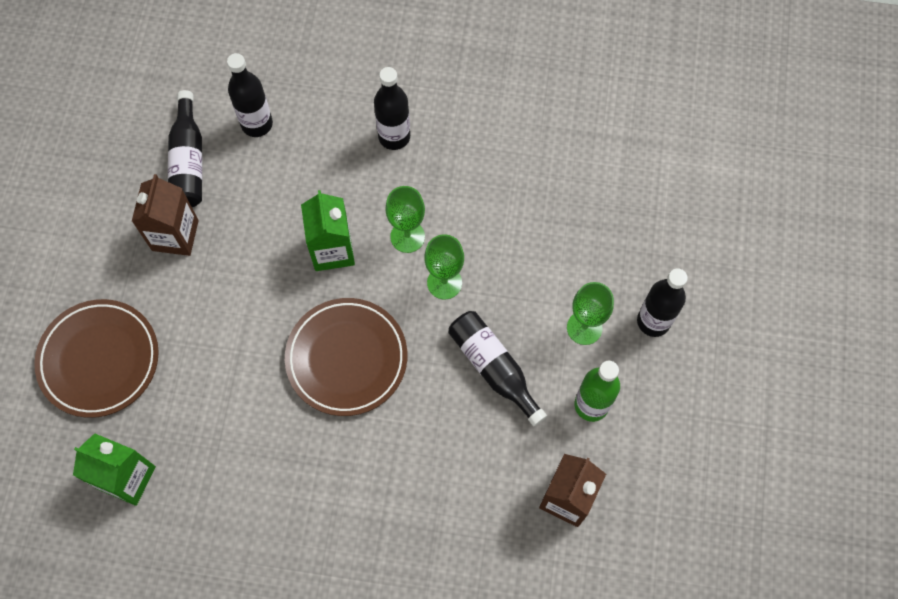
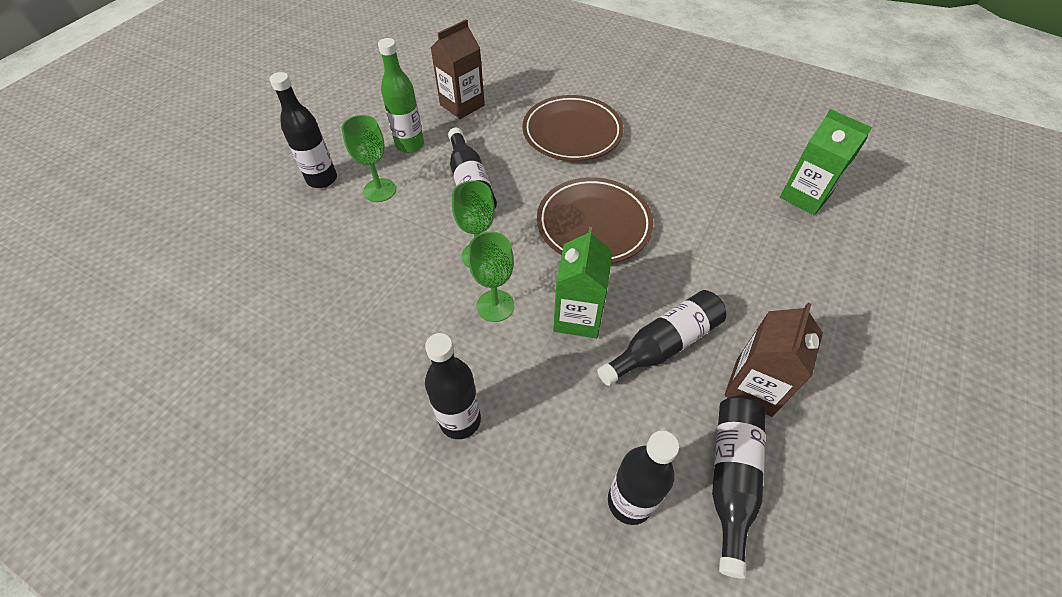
camera: 160 degrees left, 15 degrees down
(99, 360) = (838, 288): brown plate -> brown plate (572, 133)
(252, 248) = (664, 344): none -> black bottle

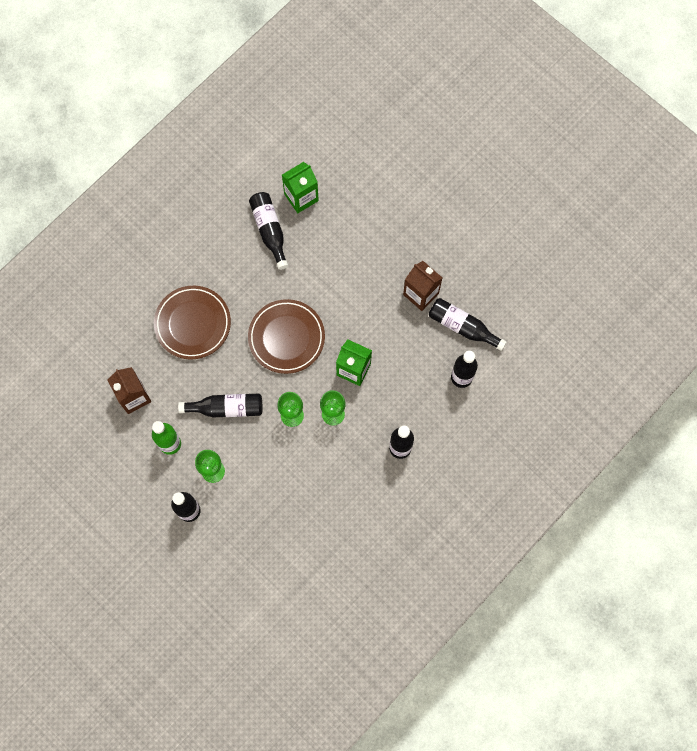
camera: 75 degrees left, 20 degrees up
(664, 344) = (384, 329): black bottle -> black bottle (269, 230)

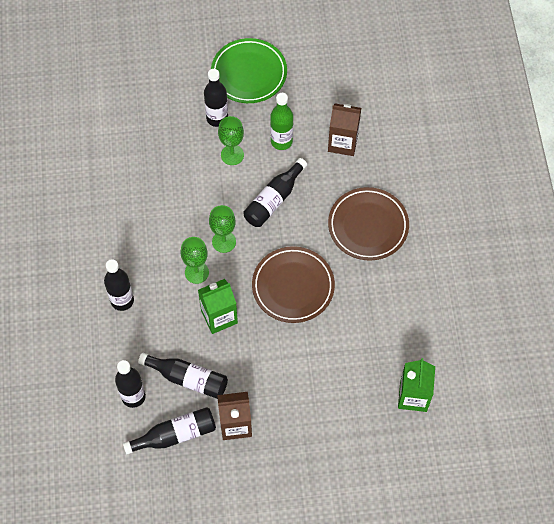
camera: 130 degrees right, 10 degrees down
(126, 521) = (249, 73): none -> green plate
(269, 230) = (402, 346): black bottle -> black bottle (188, 379)

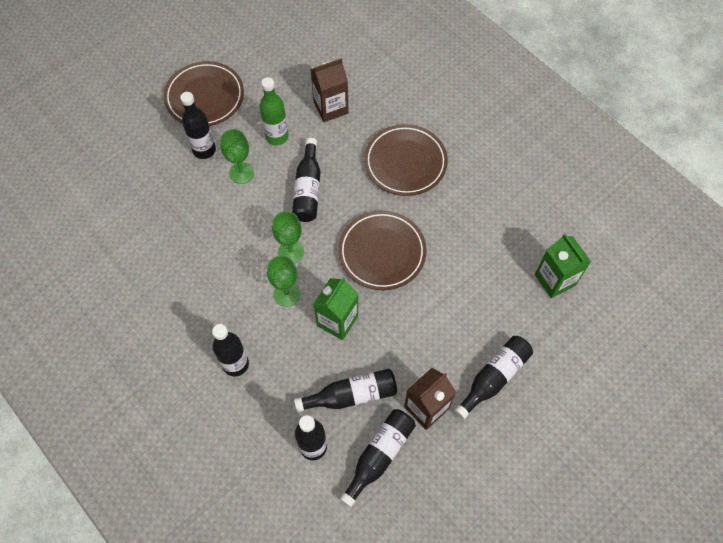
camera: 35 degrees left, 0 degrees up
(249, 73) = (205, 97): green plate -> brown plate
(304, 437) = (494, 377): none -> black bottle

